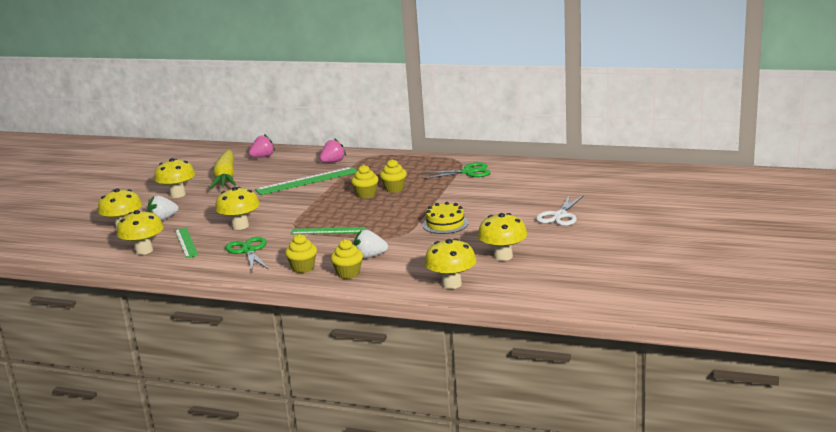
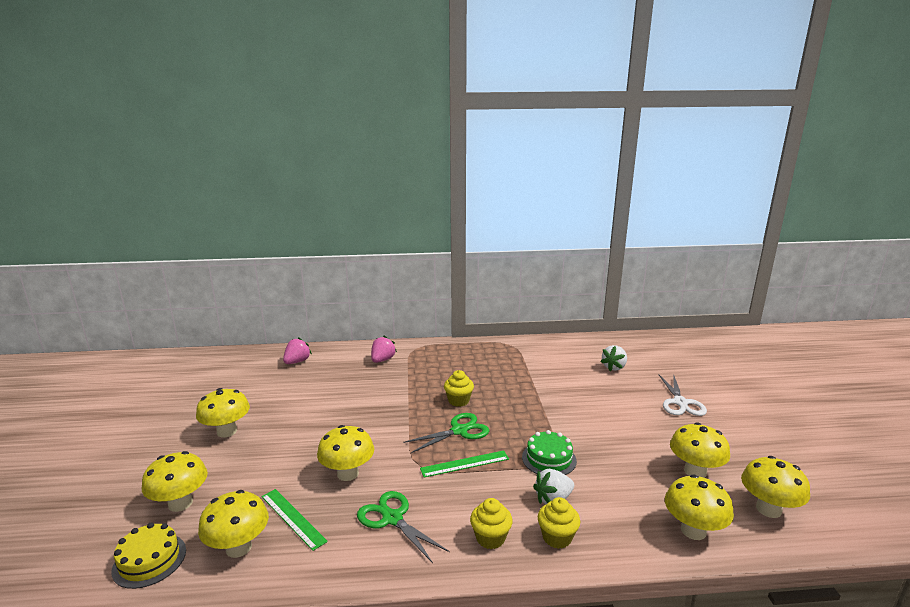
camera: 25 degrees left, 0 degrees up
(163, 219) = (231, 478): white strawberry -> white strawberry (614, 367)
(226, 177) = (273, 396): yellow carrot -> none
(307, 181) = (375, 389): green ruler -> none
(394, 189) = (481, 388): yellow cupcake -> none
(395, 236) = (549, 459): none -> green cake
(445, 224) = (584, 432): yellow cake -> yellow cake (149, 560)
(468, 172) = (533, 357): green scissors -> green scissors (459, 431)
(529, 282) = (768, 509): none -> yellow mushroom

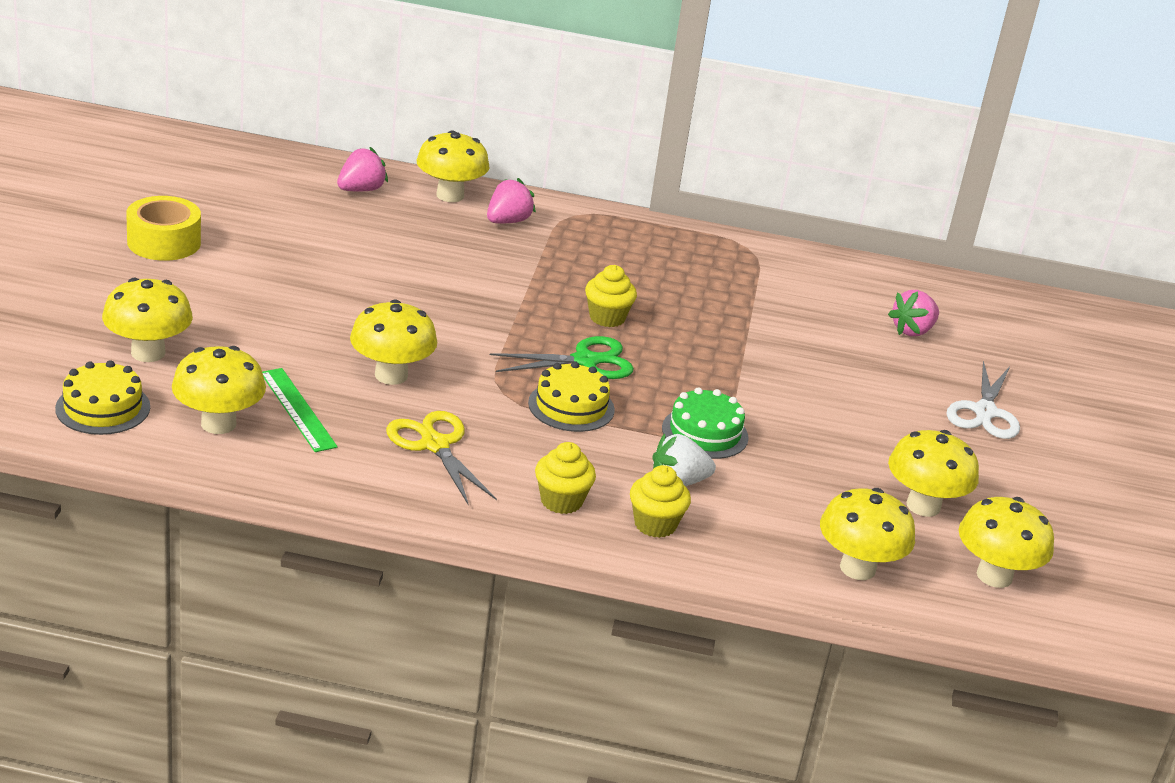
camera: 10 degrees right, 10 degrees up
(184, 421) = (164, 242): none -> yellow tape
(227, 431) = (226, 274): yellow mushroom -> yellow mushroom (450, 195)
(392, 518) = (435, 445): green scissors -> yellow scissors
(465, 463) = (571, 406): green ruler -> yellow cake
(614, 367) = (912, 331): white strawberry -> pink strawberry

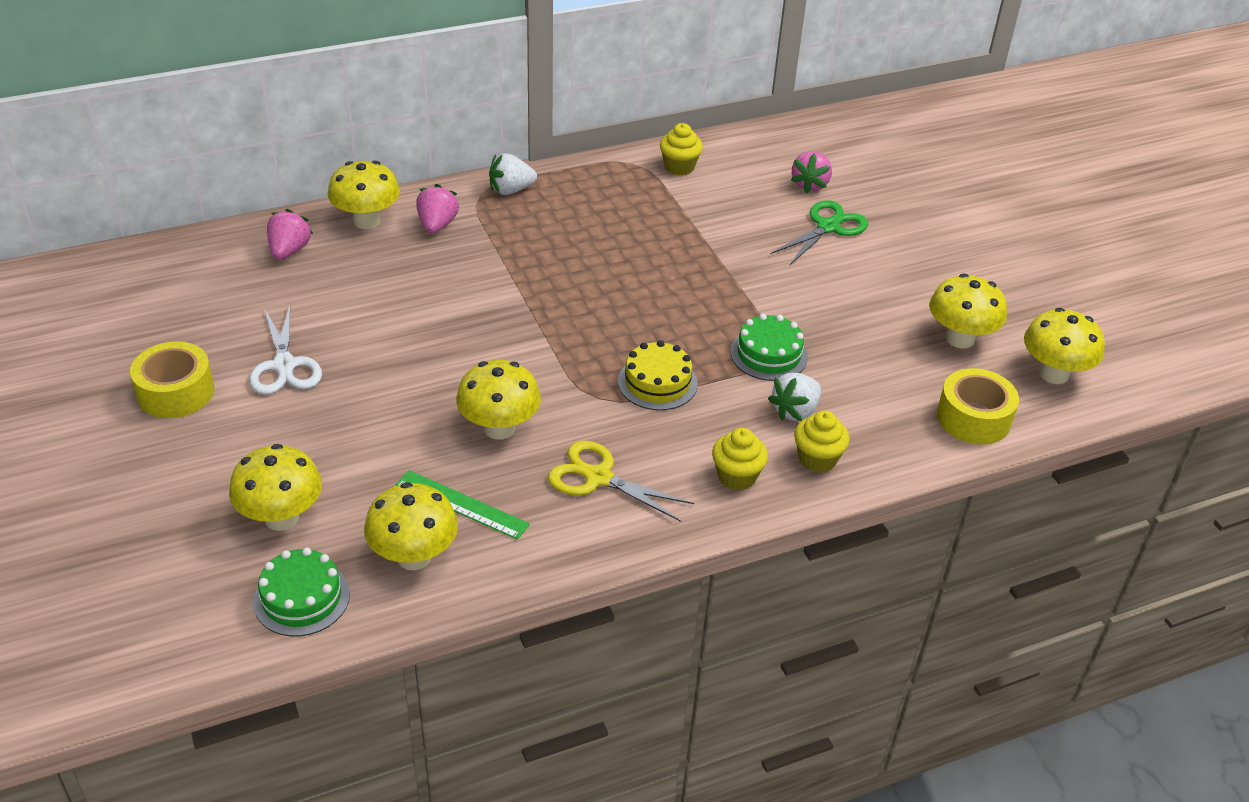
camera: 30 degrees left, 10 degrees up
(103, 408) = (301, 598): yellow cake -> green cake
(586, 361) = (626, 333): green scissors -> green scissors (828, 227)
(605, 223) = (511, 190): none -> white strawberry
(607, 318) = (600, 283): yellow cupcake -> yellow cupcake (679, 167)
(857, 568) = (973, 418): yellow mushroom -> yellow tape
(984, 412) = (919, 234): white scissors -> white scissors (284, 366)

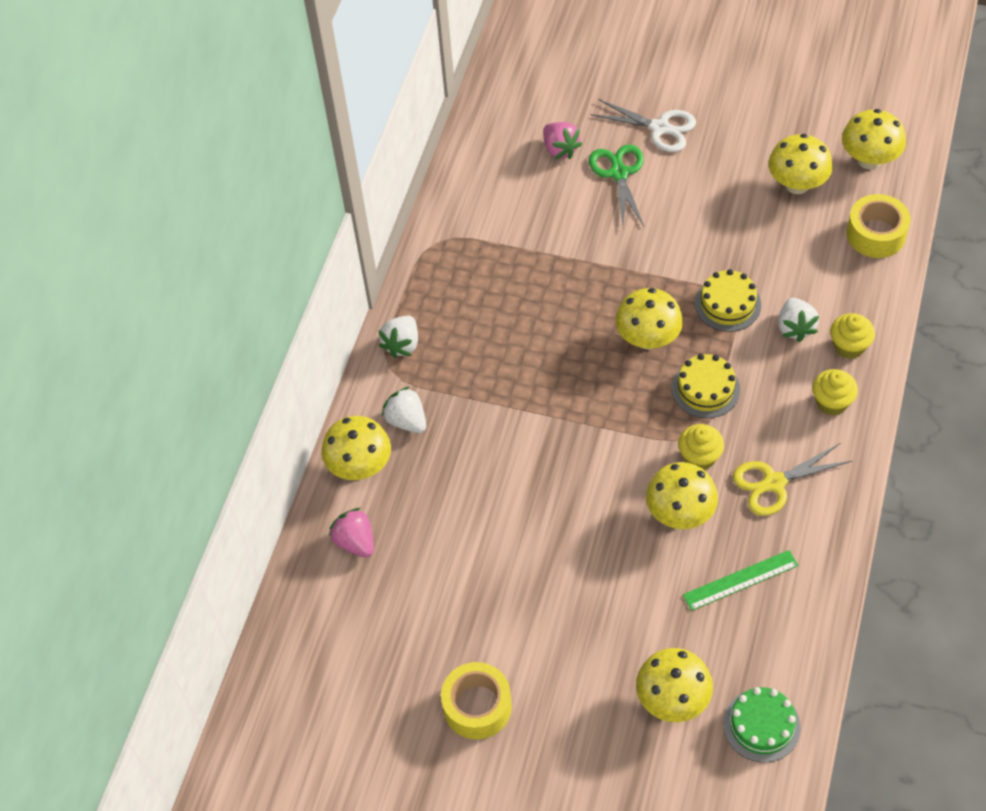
camera: 45 degrees left, 15 degrees up
(284, 366) = (502, 617): white scissors -> white scissors (660, 128)
(414, 556) = (770, 636): yellow mushroom -> yellow mushroom (648, 339)
(437, 225) = (406, 421): pink strawberry -> white strawberry
(679, 167) = (467, 215): yellow cupcake -> yellow cupcake (699, 457)
(769, 354) = (727, 304): green cake -> yellow cake

